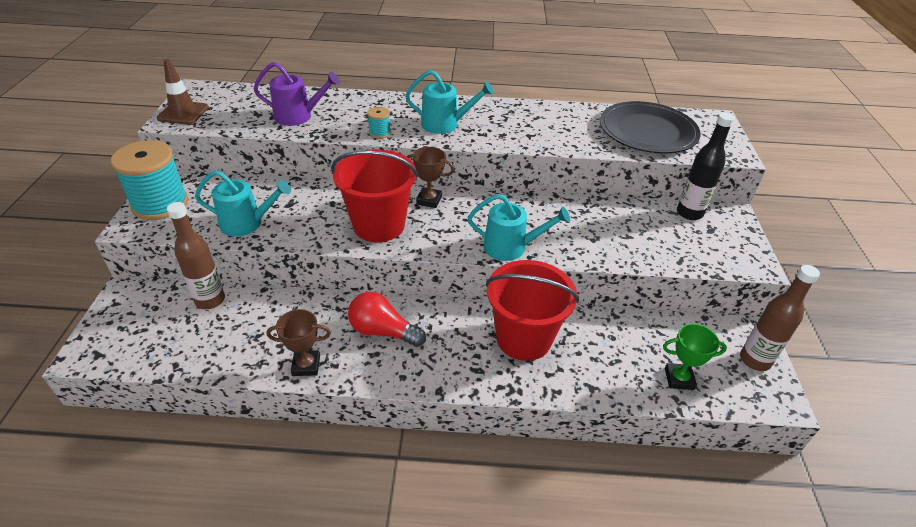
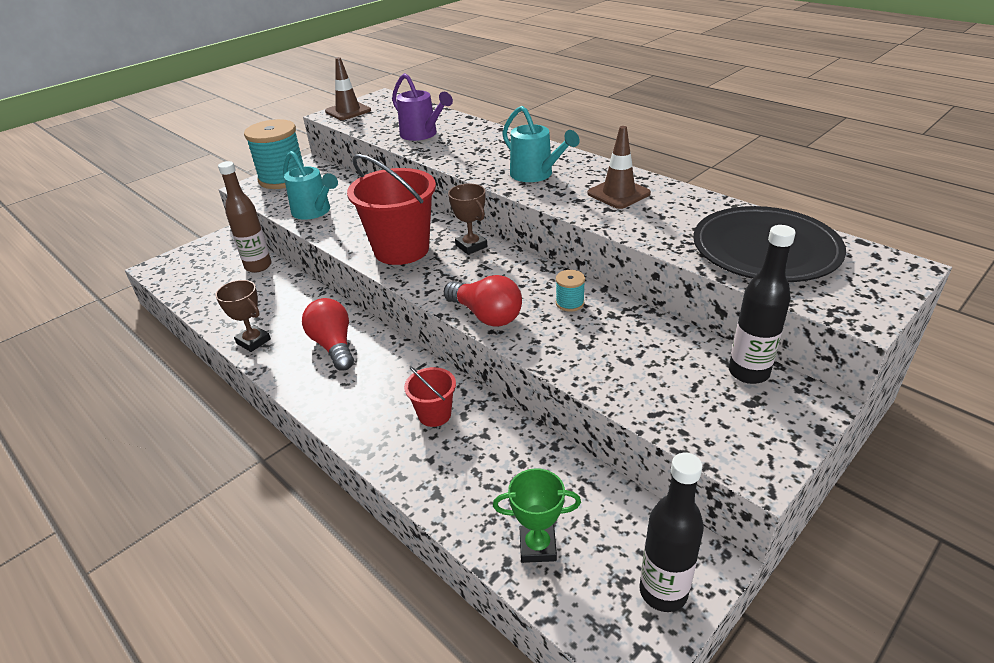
camera: 45 degrees right, 5 degrees down
(379, 133) = (466, 165): turquoise spool -> turquoise spool (569, 303)
(511, 247) = (486, 315): turquoise watering can -> red light bulb
(520, 121) = (618, 193): none -> brown traffic cone
(523, 338) = (434, 414): red bucket -> red bucket, size x0.50
(679, 379) = (537, 546): green trophy -> green trophy turned 45 degrees counterclockwise
(754, 360) = (663, 592): brown bottle -> black bottle

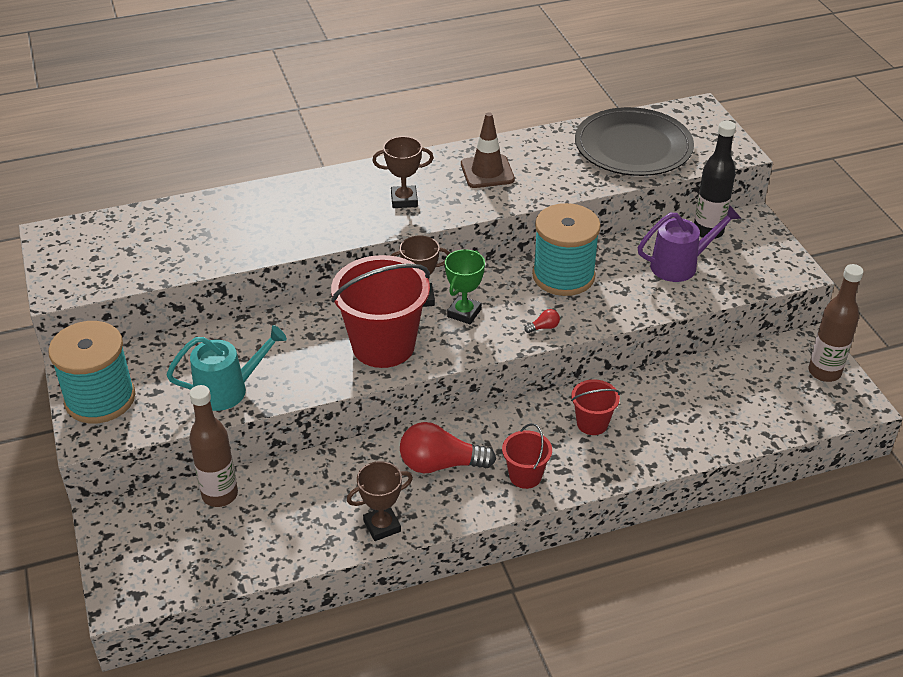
camera: 65 degrees left, 5 degrees up
(343, 395) = (525, 476): none -> red bucket
(348, 111) = (67, 274): brown traffic cone -> none
(422, 134) = (219, 238): purple watering can -> purple watering can (680, 265)
(486, 315) = (544, 327): red light bulb -> red light bulb, size x0.41
(536, 175) = (404, 200): turquoise watering can -> brown trophy
(537, 546) = (761, 414): green trophy -> green trophy (464, 313)
(569, 303) = (563, 276): turquoise spool -> turquoise spool, size x2.33
(663, 592) = (824, 372): black bottle -> brown bottle

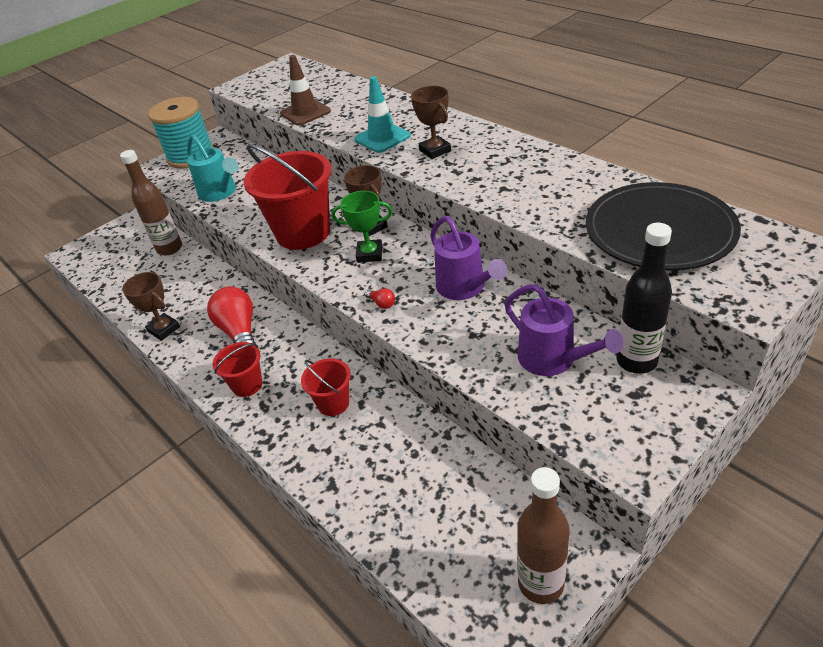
camera: 70 degrees right, 0 degrees up
(341, 221) = (382, 138): none -> turquoise traffic cone
(487, 172) = (516, 170): brown traffic cone -> brown traffic cone (305, 112)
(563, 276) = (465, 288): turquoise spool -> purple watering can

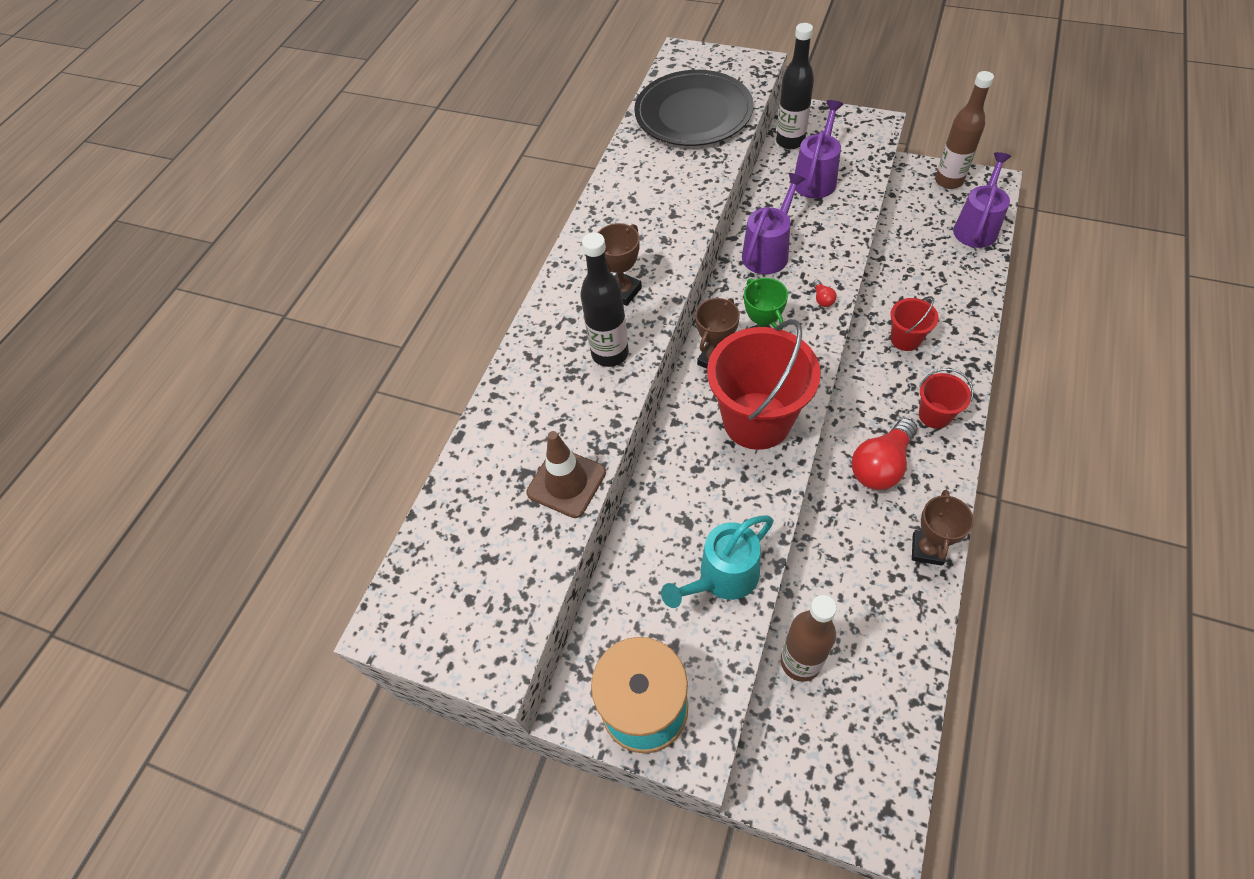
camera: 115 degrees left, 15 degrees up
(220, 193) = (722, 578): turquoise watering can -> turquoise watering can turned 150 degrees counterclockwise
(381, 303) = (822, 299): red light bulb -> red light bulb turned 150 degrees clockwise
(382, 138) = (610, 353): turquoise traffic cone -> black bottle
(435, 562) = (976, 227): none -> purple watering can

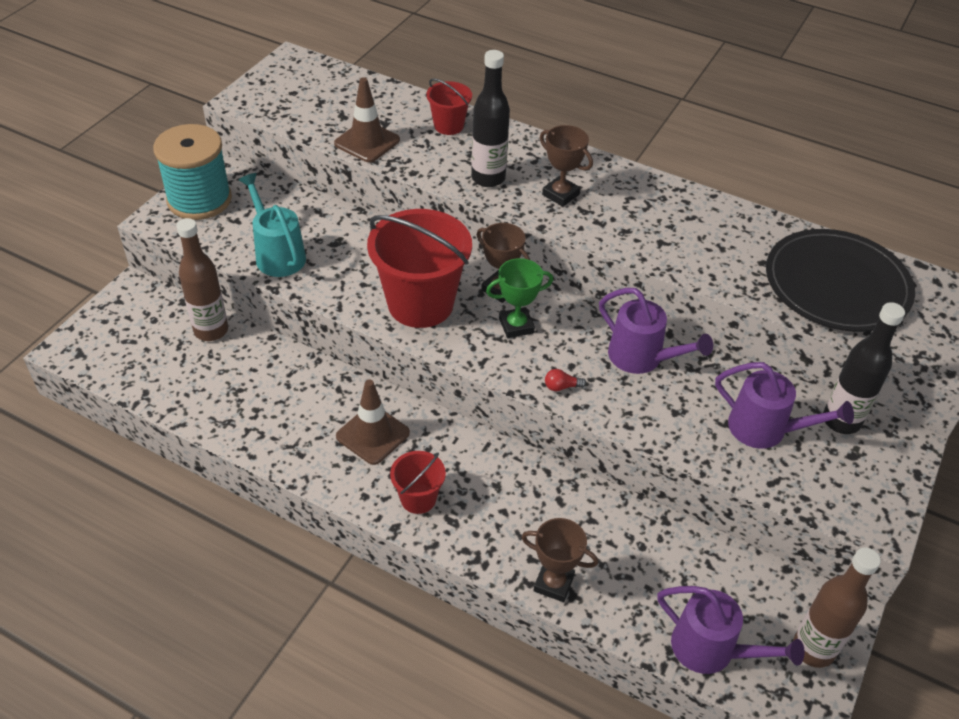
camera: 90 degrees right, 10 degrees down
(881, 465) = (373, 435): red light bulb -> brown traffic cone
(905, 339) = (529, 505): red bucket -> red bucket (448, 126)
(927, 549) = (271, 443): brown trophy -> brown trophy (553, 583)

